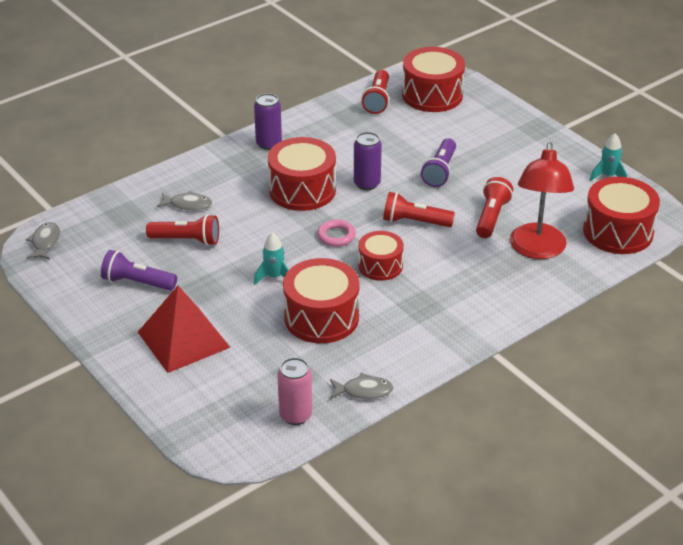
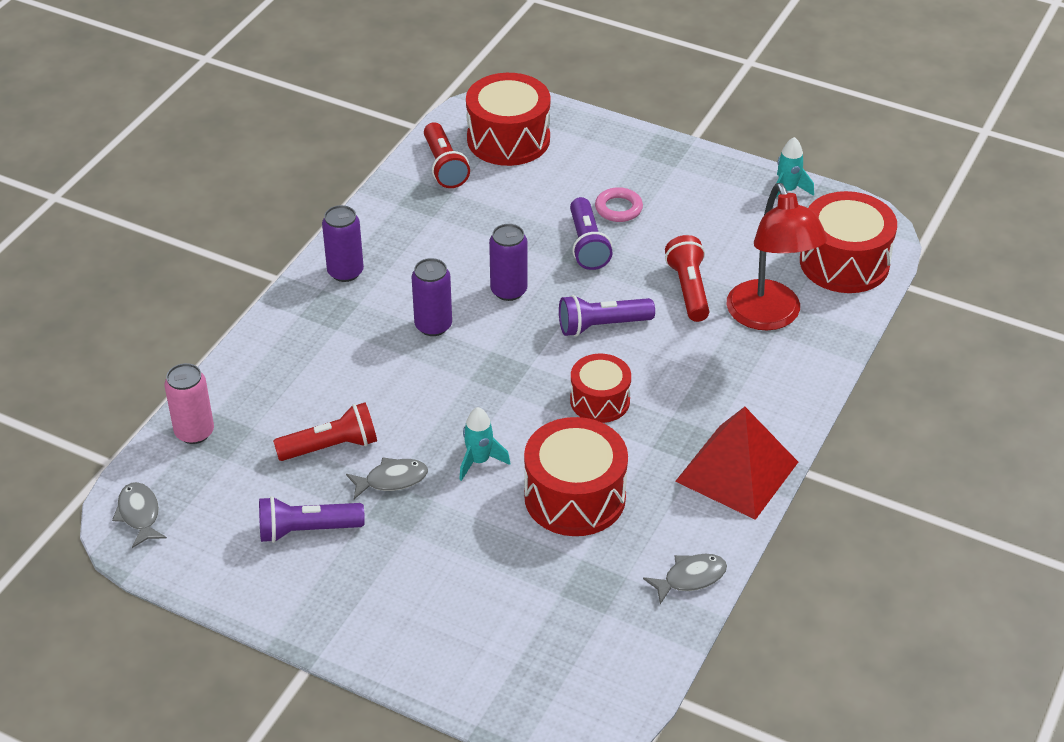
camera: 25 degrees left, 5 degrees up
(183, 339) = (422, 589): red pyramid -> red pyramid (737, 471)
(188, 205) = (297, 395): grey fish -> grey fish (392, 480)
(295, 415) = (631, 641): pink can -> pink can (194, 432)
(302, 190) = (433, 326): red drum -> purple can
(336, 236) = (519, 377): pink ring -> pink ring (618, 208)
(414, 222) = (602, 326): red flashlight -> purple flashlight

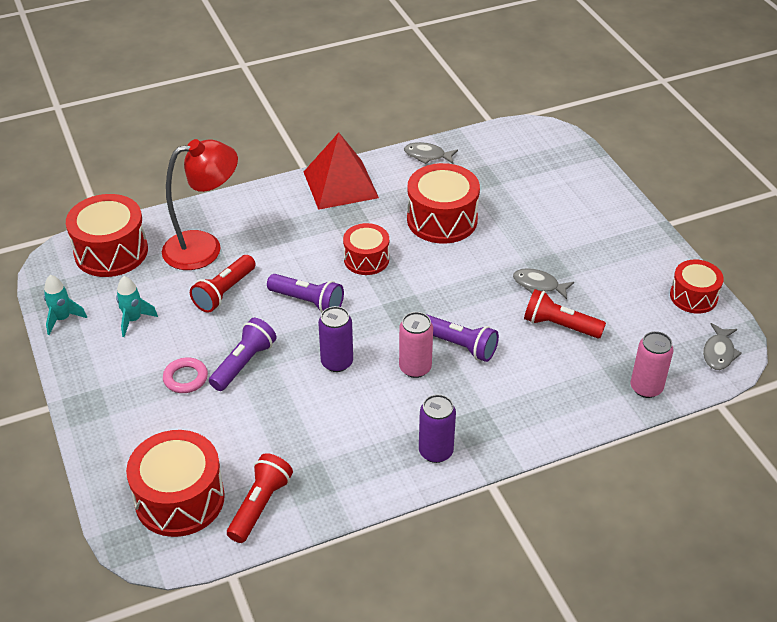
camera: 140 degrees left, 0 degrees up
(207, 570) = (693, 296): none -> red drum
(307, 530) = (615, 286): purple flashlight -> purple flashlight (459, 345)
(433, 326) = (415, 368): purple can -> pink can
(479, 461) = (475, 267): turquoise rocket -> turquoise rocket (133, 320)
(769, 317) = (204, 247): red lamp -> red lamp turned 45 degrees clockwise

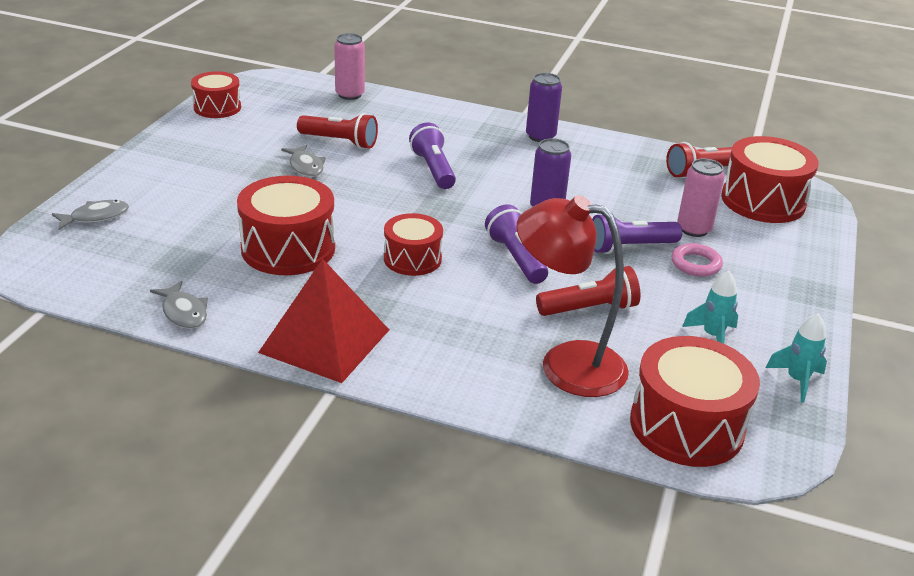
camera: 140 degrees left, 10 degrees down
(415, 368) = (488, 175): pink can -> pink can (694, 229)
(559, 326) = (340, 142): red flashlight -> red flashlight turned 45 degrees counterclockwise
(719, 353) = (270, 83): grey fish -> grey fish (95, 217)

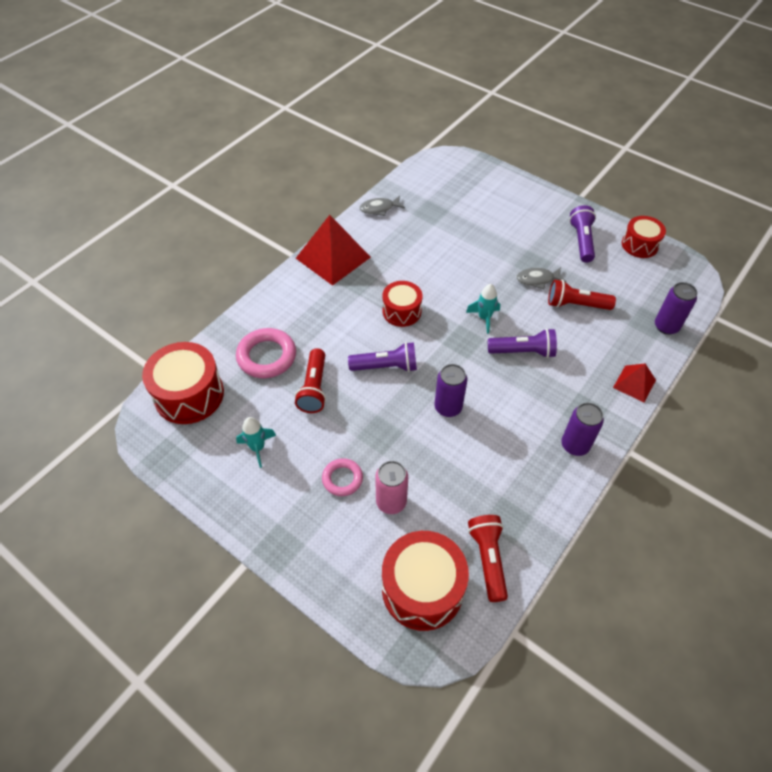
camera: 110 degrees right, 20 degrees up
(95, 217) = (487, 182): grey fish -> none
(288, 249) = (430, 256): red drum -> none
(340, 142) = (576, 305): red flashlight -> red flashlight turned 60 degrees clockwise
(350, 94) = (666, 326): pink can -> purple can
(441, 110) = (634, 383): none -> red pyramid
(566, 364) = (267, 356): red lamp -> pink ring
(630, 247) = (378, 443): purple flashlight -> purple flashlight (581, 241)
(797, 380) = (194, 476): turquoise rocket -> turquoise rocket (484, 318)

